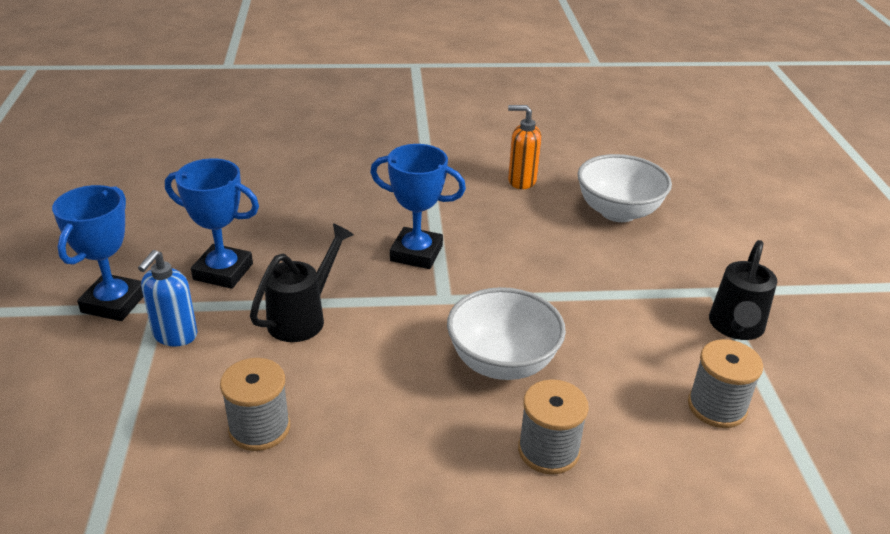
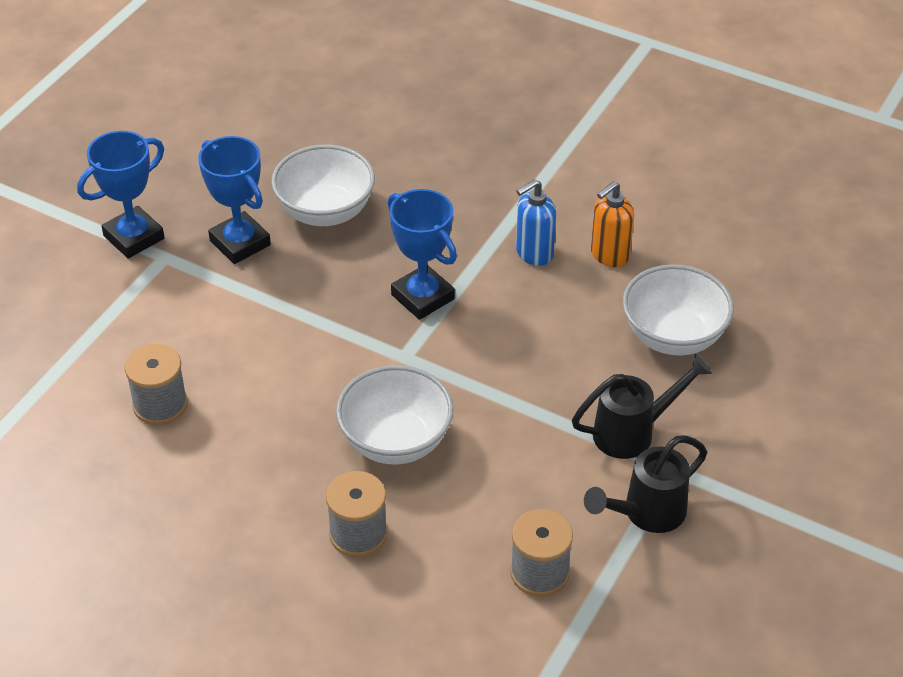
camera: 35 degrees right, 10 degrees up
(175, 335) = (158, 291): blue soap dispenser -> blue soap dispenser (534, 253)
(279, 225) = (325, 212): none -> white bowl
(303, 317) = (270, 319): black watering can -> black watering can (633, 432)
(521, 181) = (609, 255): orange soap dispenser -> orange soap dispenser turned 90 degrees counterclockwise

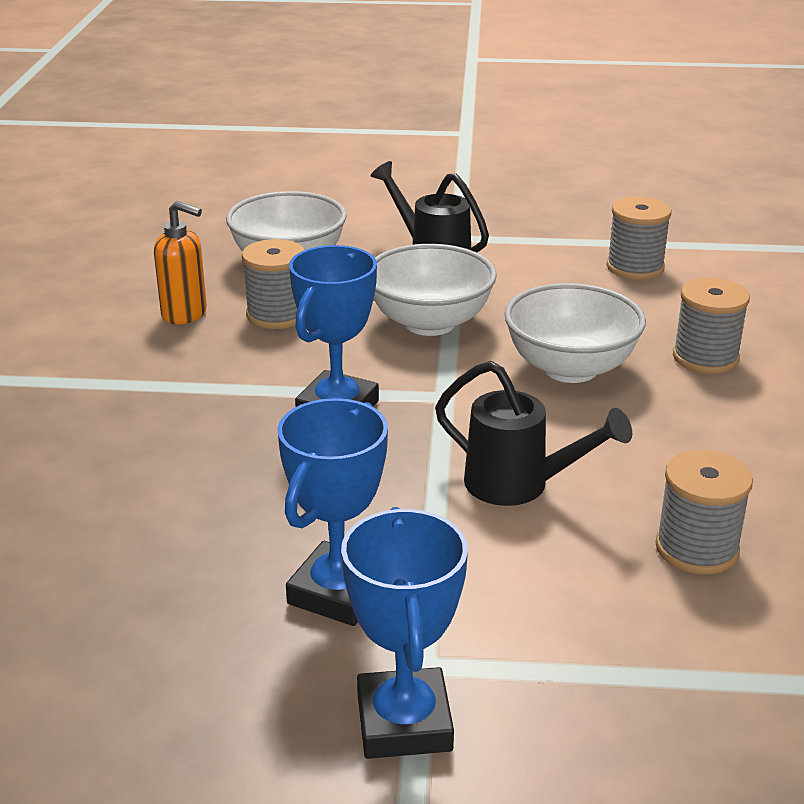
camera: 115 degrees left, 15 degrees down
(134, 237) = (404, 722): blue trophy -> blue trophy turned 60 degrees clockwise
(325, 212) = (219, 532): white bowl -> white bowl (429, 323)
(534, 253) = (210, 357): blue soap dispenser -> none
(580, 304) = (277, 315): none -> grey spool
(646, 514) = (520, 239): black watering can -> black watering can (520, 486)

